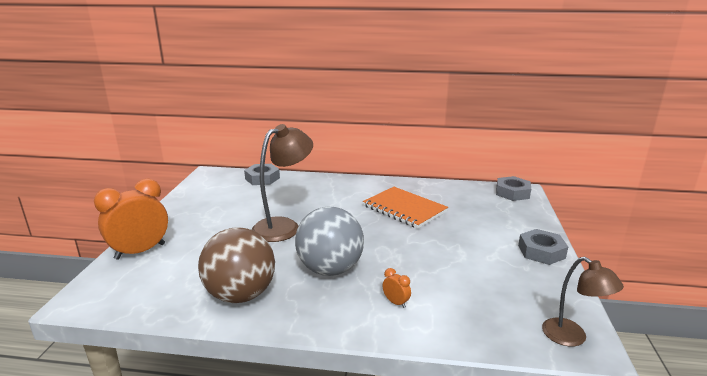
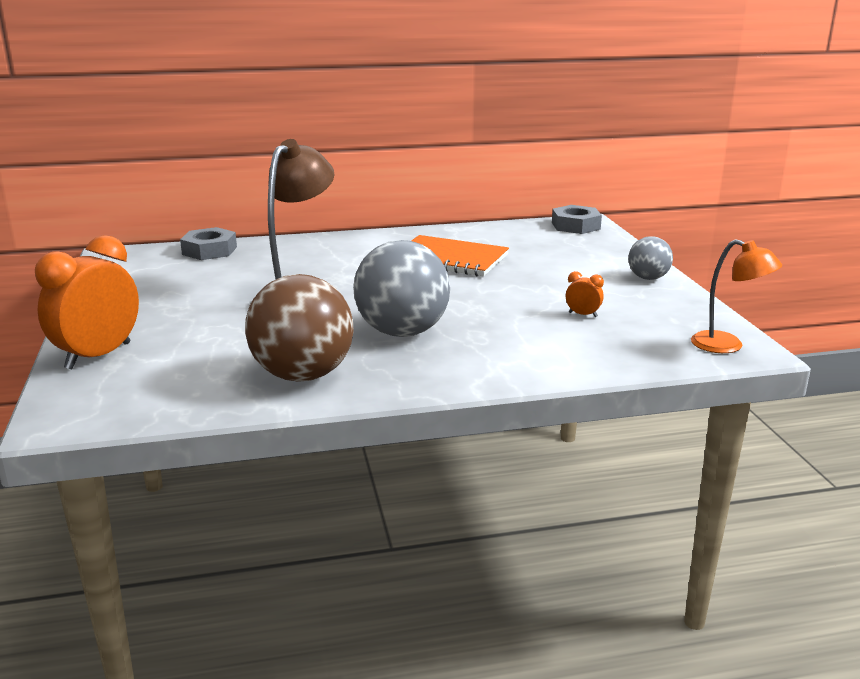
camera: 20 degrees left, 0 degrees up
(396, 303) = (513, 349): orange clock -> orange clock (583, 315)
(541, 252) = (648, 278): grey nut -> grey ball
(572, 337) = (727, 346): brown lamp -> orange lamp

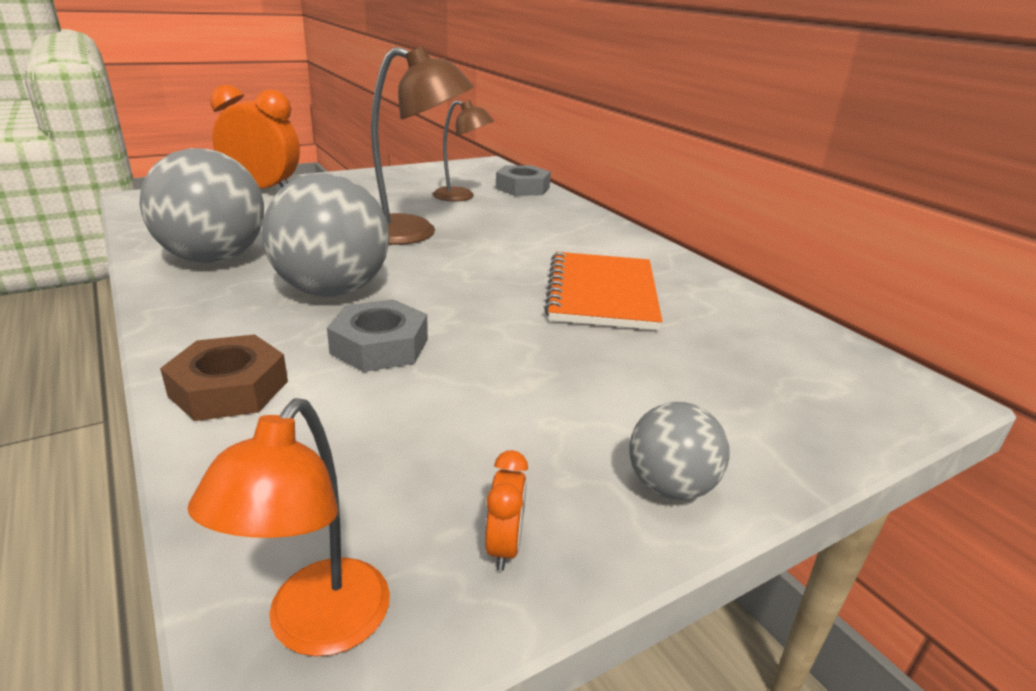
camera: 70 degrees right, 5 degrees up
(213, 274) = (461, 197): none -> brown lamp
(303, 375) = (214, 259): brown ball -> grey ball
(538, 364) = (229, 388): none -> brown nut
(575, 226) = (884, 383): grey nut -> grey nut (380, 346)
(583, 315) = (435, 416): orange clock -> orange clock (504, 546)

